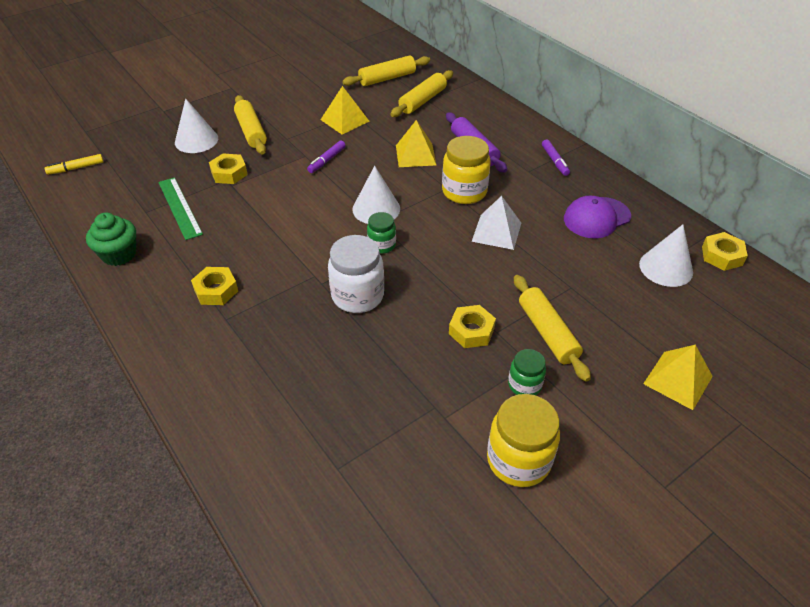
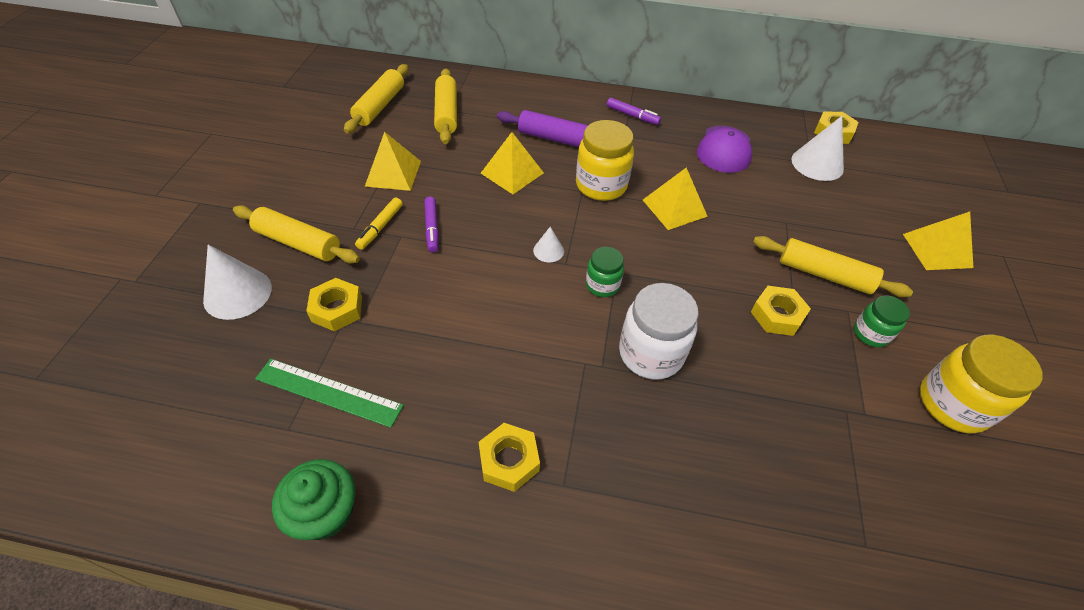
camera: 45 degrees left, 5 degrees up
(76, 168) = (92, 441): yellow marker -> yellow marker (380, 227)
(376, 209) = (548, 250): white cone -> white cone, size x0.52
(496, 232) = (674, 208): white pyramid -> yellow pyramid

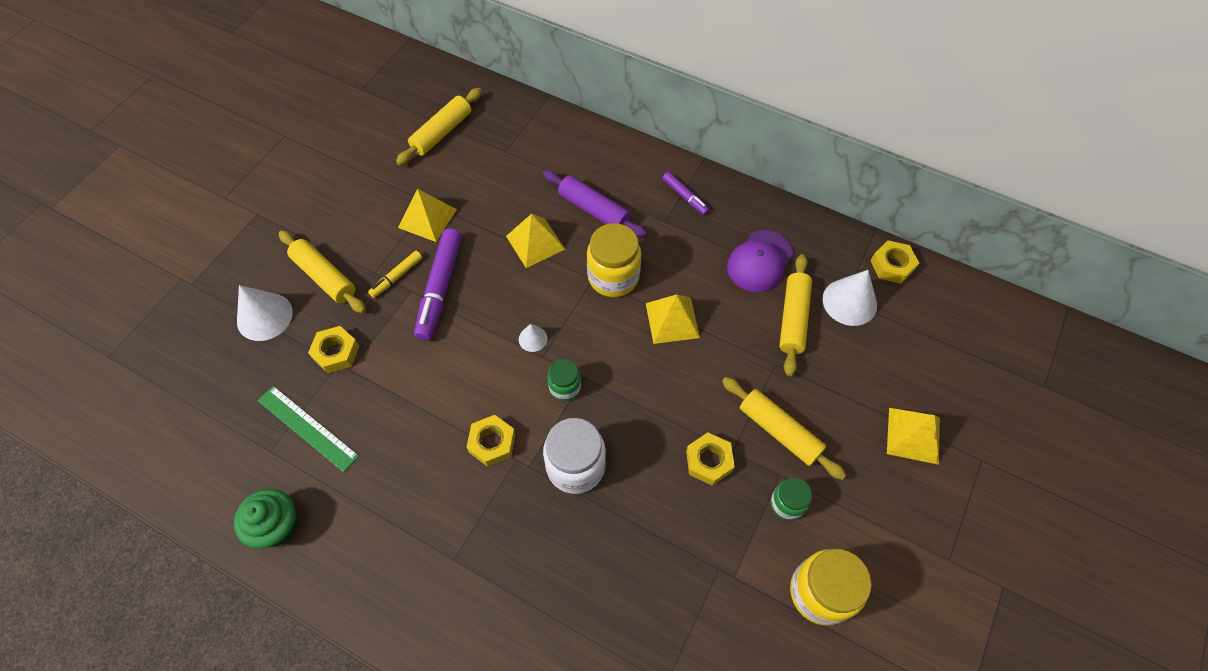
camera: 20 degrees right, 10 degrees up
(432, 228) = (440, 289): purple marker -> purple marker, size x1.89
(446, 113) = (501, 155): yellow rolling pin -> yellow rolling pin (793, 318)
(509, 460) = (421, 526): yellow nut -> yellow nut (492, 443)

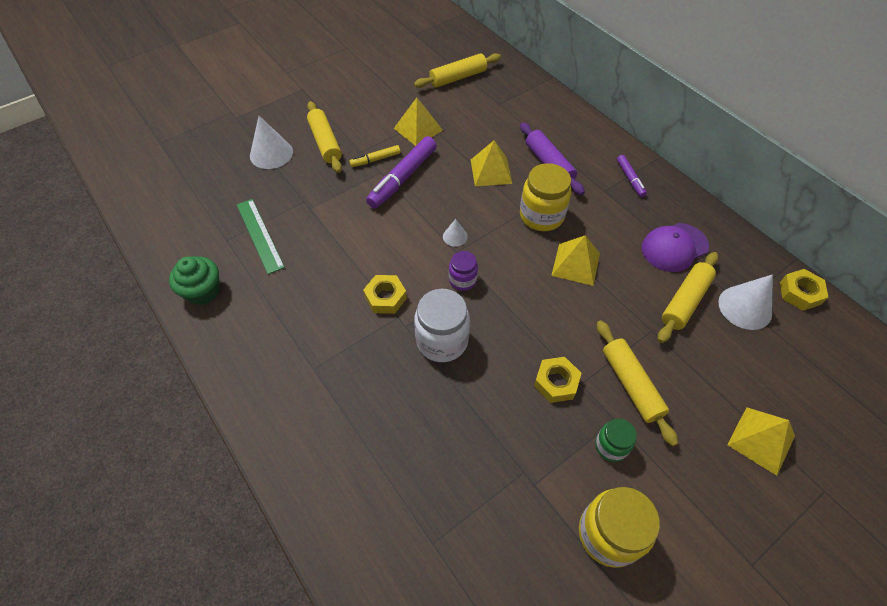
camera: 25 degrees right, 5 degrees down
(336, 352) = (306, 193): yellow nut -> none
(565, 387) = (462, 280): green jar -> purple jar

